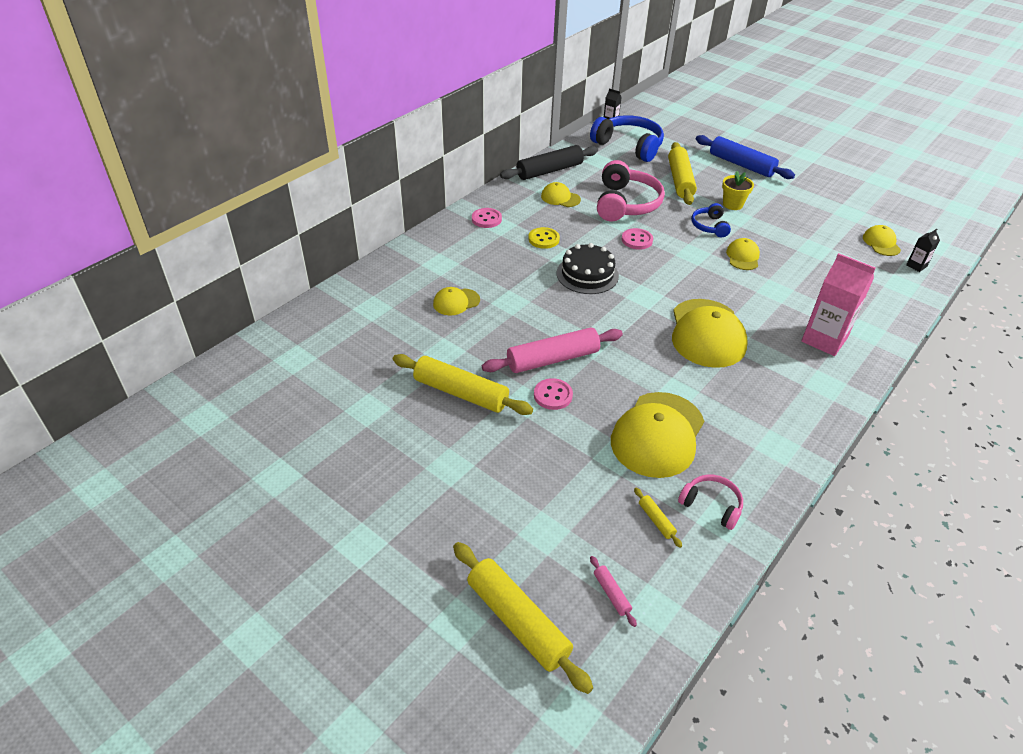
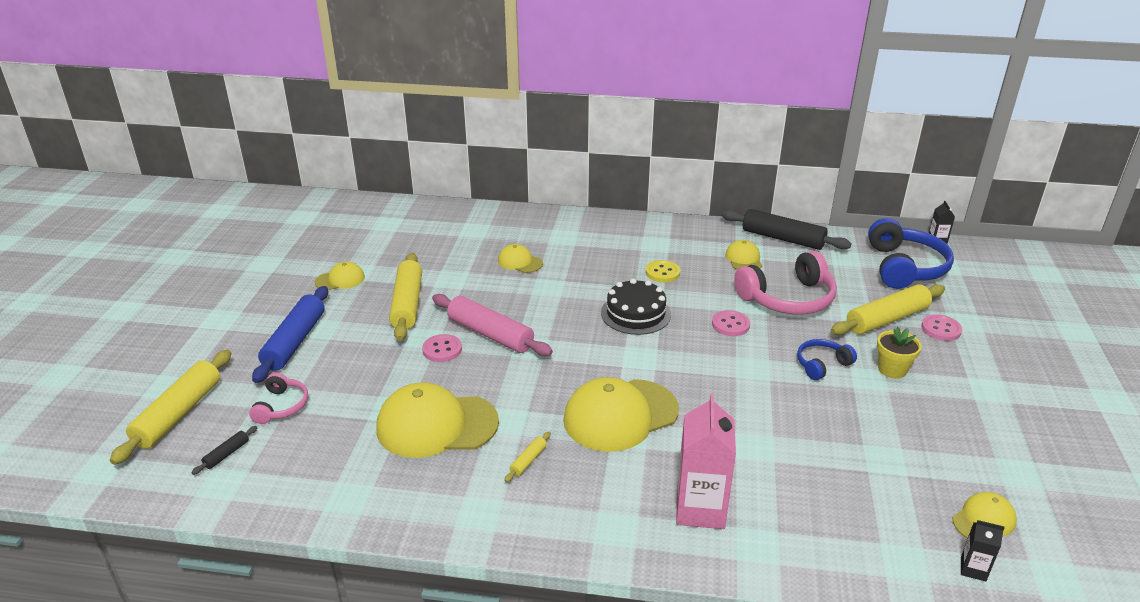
camera: 60 degrees right, 10 degrees down
(486, 219) = (656, 235): pink button -> pink button (941, 329)
(611, 594) = (226, 454): pink rolling pin -> black rolling pin
(656, 520) = (324, 456): yellow rolling pin -> yellow rolling pin (528, 461)
(711, 505) = (364, 486): pink headphones -> pink headphones (281, 406)
(741, 165) = (993, 353): blue rolling pin -> blue rolling pin (295, 342)
(743, 257) = (792, 404): yellow cap -> yellow cap (340, 280)

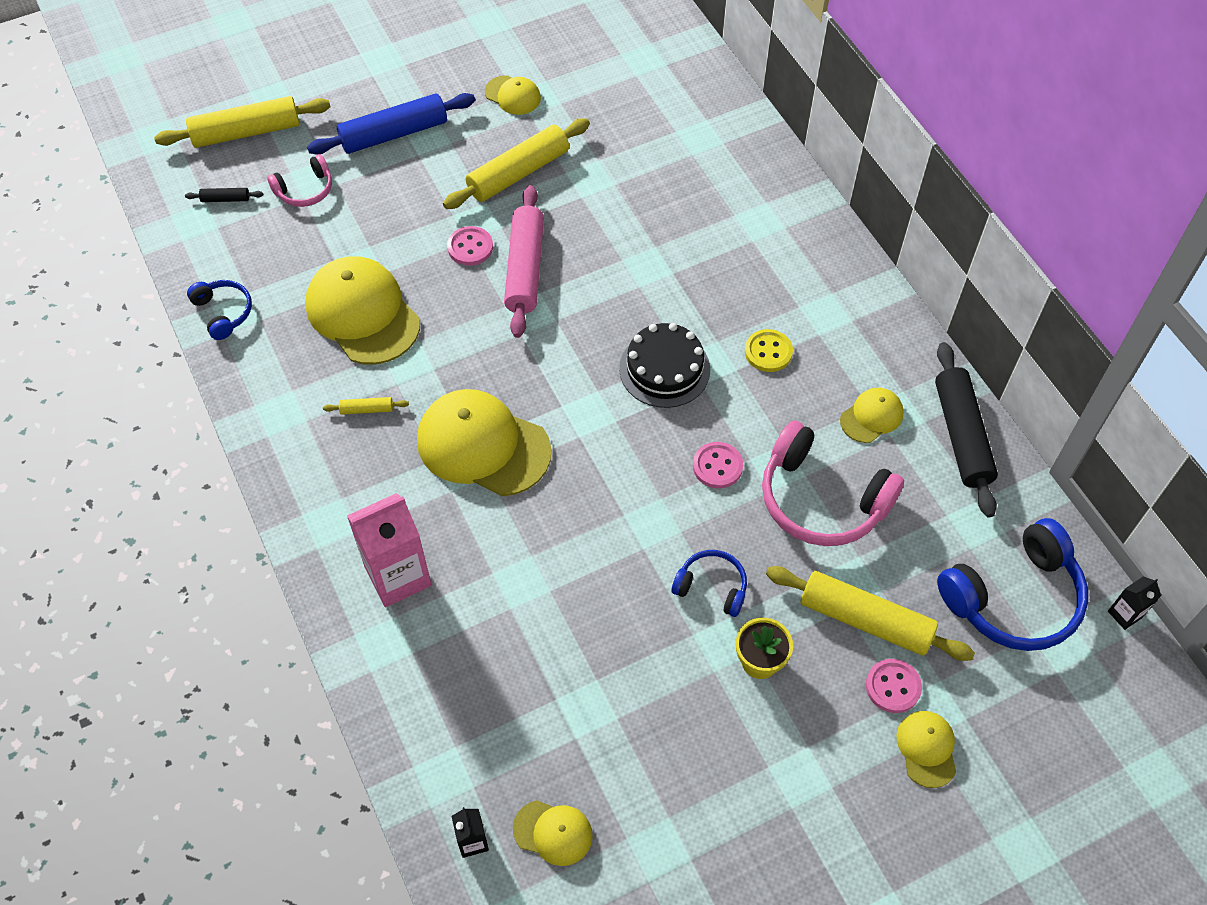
camera: 55 degrees right, 25 degrees up
(339, 505) = (223, 312): none -> blue headphones
(520, 262) = (673, 214): yellow cap -> yellow cap (927, 749)

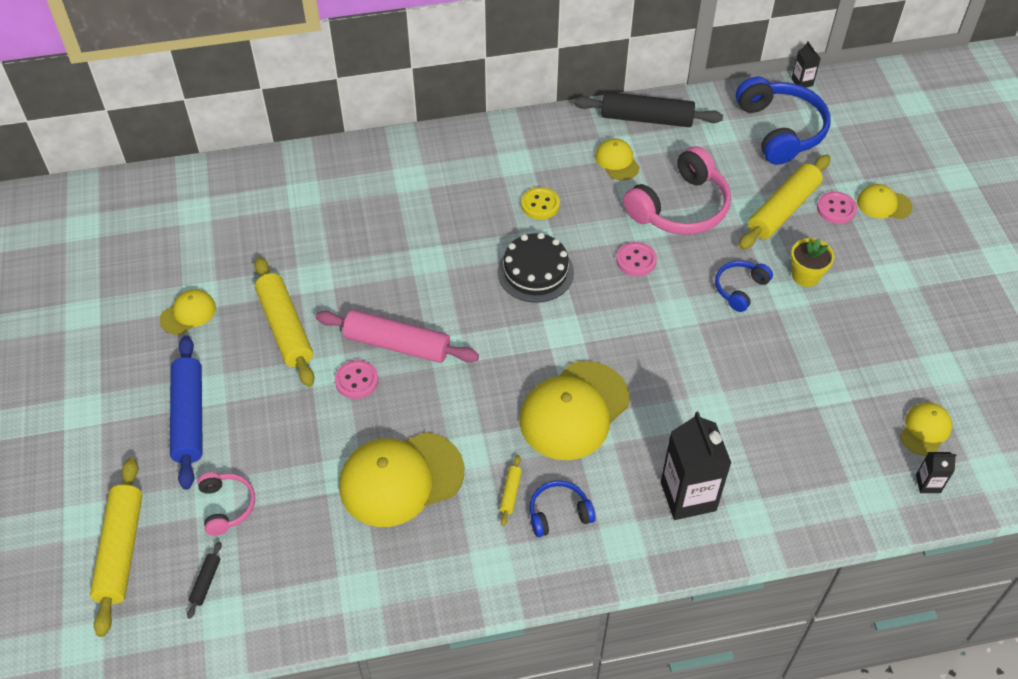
camera: 75 degrees left, 5 degrees down
(223, 312) = (355, 602): blue headphones -> blue headphones (559, 513)
(398, 576) = (688, 496): pink carton -> black carton

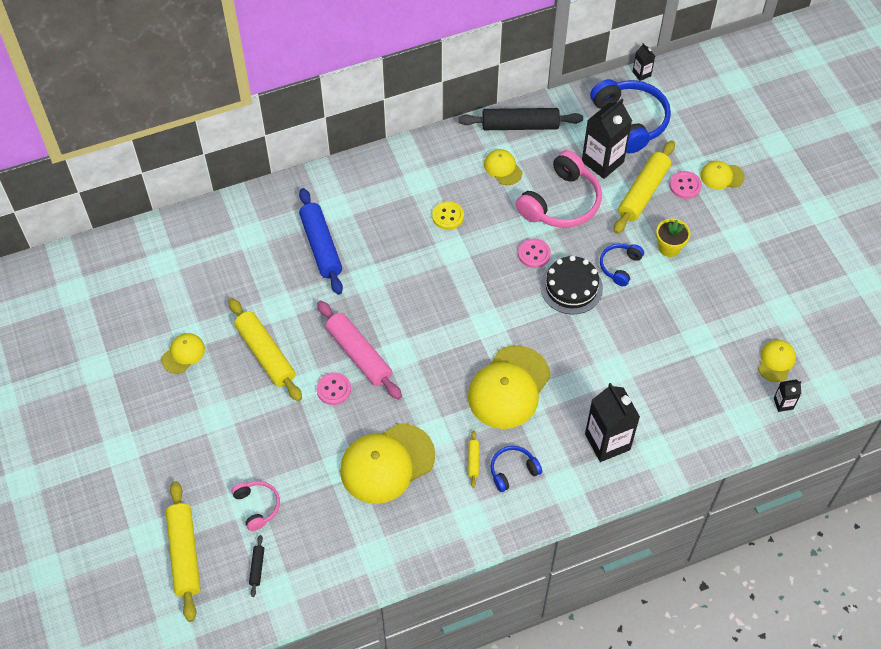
camera: 10 degrees left, 5 degrees up
(189, 417) = (208, 440): blue rolling pin -> blue rolling pin (321, 246)
(397, 345) = (359, 354): pink rolling pin -> pink rolling pin turned 45 degrees clockwise
(535, 272) = (456, 276): black cake -> black cake (571, 287)
(739, 170) = (602, 162): none -> black carton

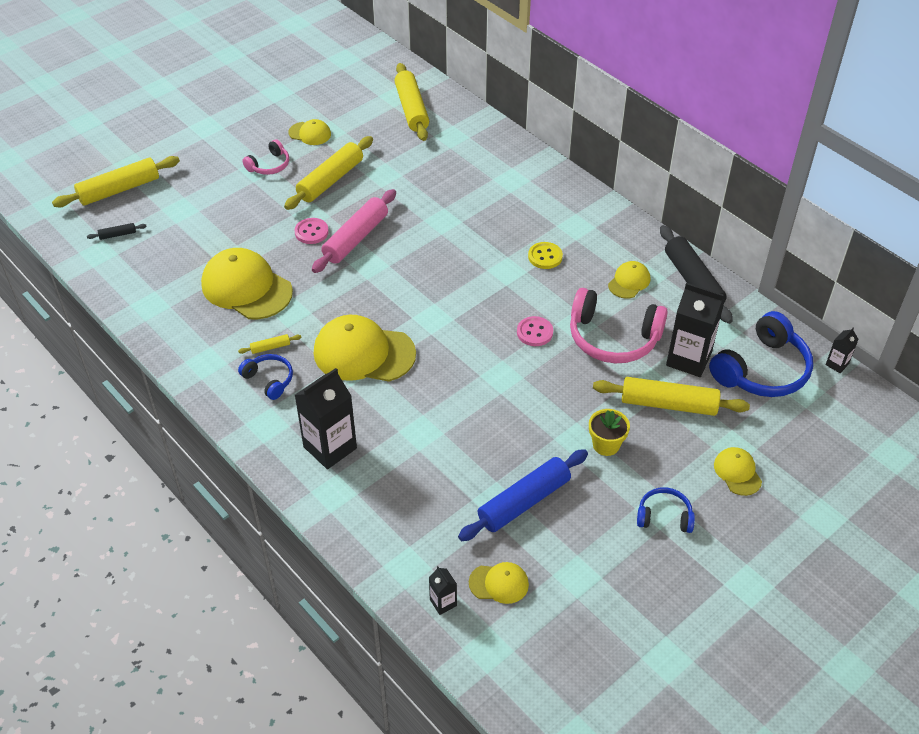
camera: 70 degrees right, 10 degrees down
(191, 255) = (411, 109): none -> yellow rolling pin
(257, 506) = (176, 218): pink headphones -> pink headphones (269, 165)
(321, 246) = (462, 182): blue rolling pin -> blue rolling pin (524, 502)
(571, 287) = (508, 372): black cake -> none
(620, 266) = (557, 406): blue headphones -> blue headphones (664, 516)
(685, 186) = (701, 440): pink button -> none

